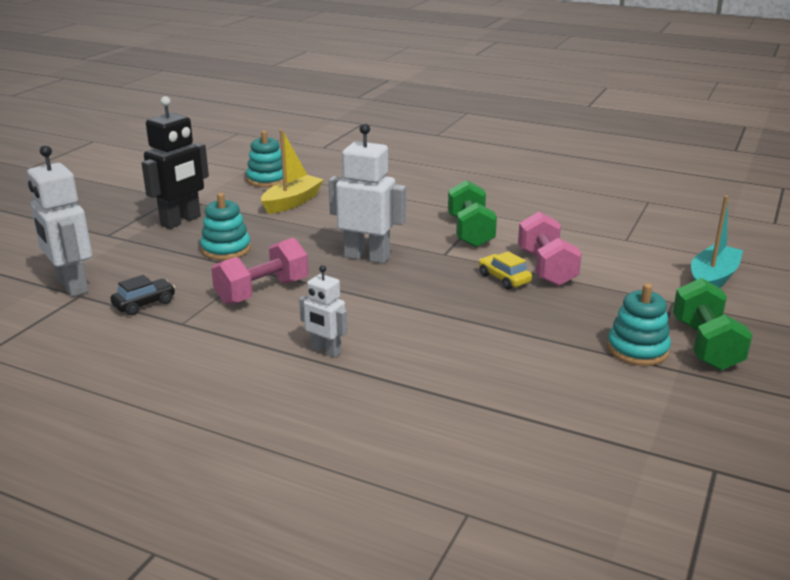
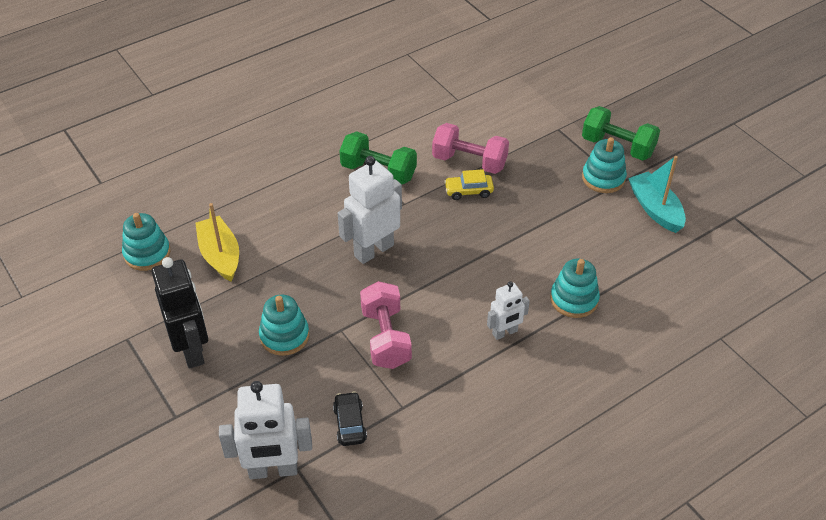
camera: 60 degrees left, 20 degrees up
(417, 380) = (574, 299): none -> turquoise stacking toy
(712, 279) = (543, 94): turquoise boat -> turquoise boat (655, 209)

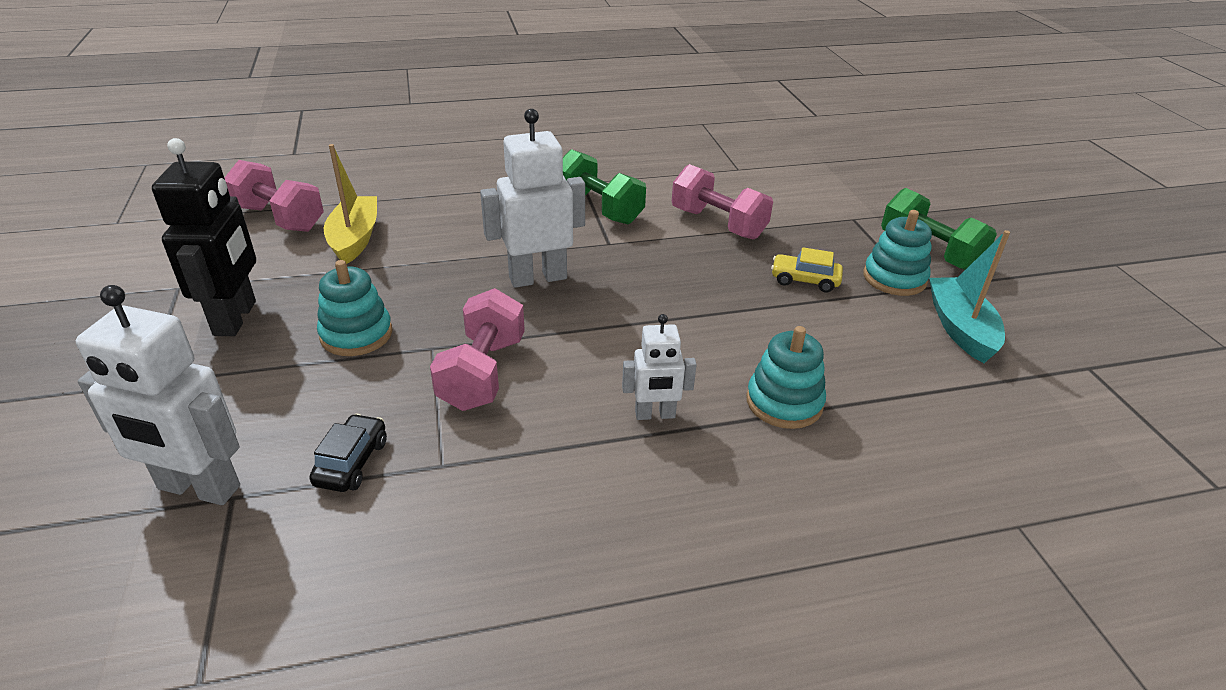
camera: 20 degrees right, 10 degrees down
(147, 253) = (279, 218): turquoise stacking toy -> pink dumbbell
(468, 191) = (699, 250): yellow car -> yellow car (804, 280)

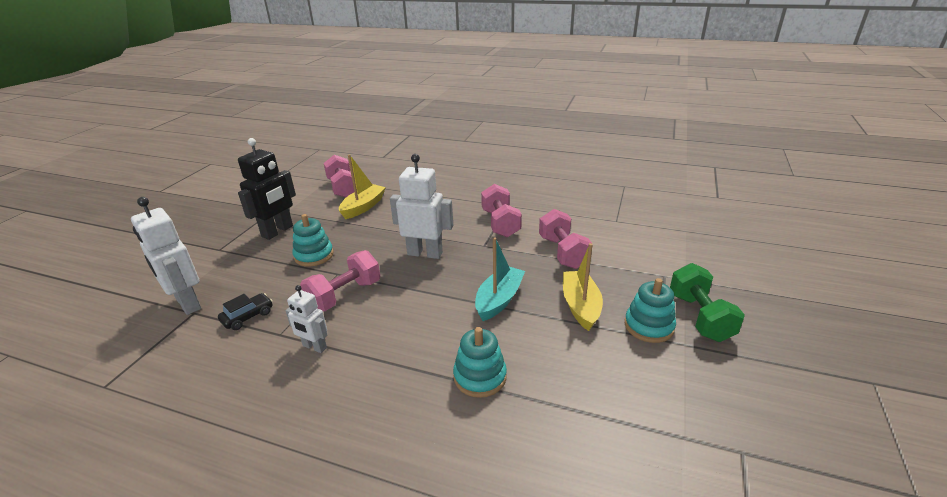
camera: 35 degrees right, 5 degrees down
(599, 208) = (500, 223): green dumbbell -> pink dumbbell
(655, 415) = (401, 352): white robot -> white robot (314, 347)
(804, 280) = (580, 306): yellow car -> yellow boat
(960, 328) = (661, 379): turquoise boat -> turquoise boat (499, 300)

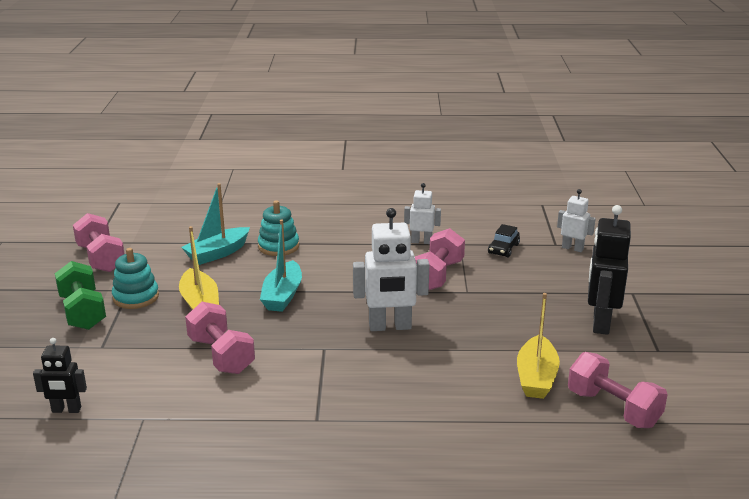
camera: 160 degrees right, 5 degrees down
(187, 303) = (572, 248): white robot -> white robot, size x0.57
(314, 255) = (515, 304): turquoise stacking toy -> none
(500, 223) = (315, 384): pink dumbbell -> pink dumbbell (101, 258)
(559, 380) = (217, 253): none -> turquoise boat
(671, 233) = (66, 410): none -> black robot

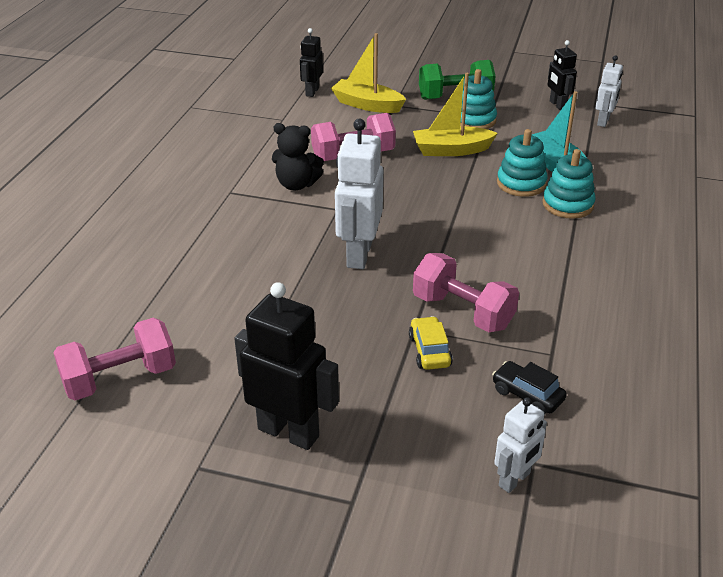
camera: 105 degrees right, 10 degrees up
(101, 258) = (557, 105): pink dumbbell -> black robot
(252, 266) = (521, 183): none -> turquoise stacking toy
(282, 295) = (450, 196): turquoise boat -> none
(289, 379) = (296, 184): none -> black teddy bear
(421, 241) = (564, 318): white robot -> white robot (603, 121)
(486, 283) = (429, 351): none -> yellow car
(536, 377) = (209, 336): yellow boat -> yellow boat (367, 105)

